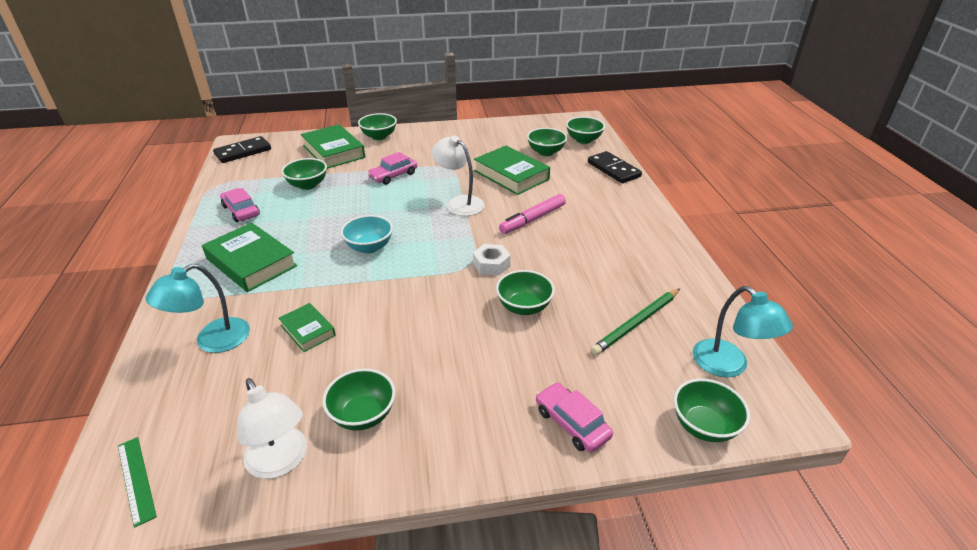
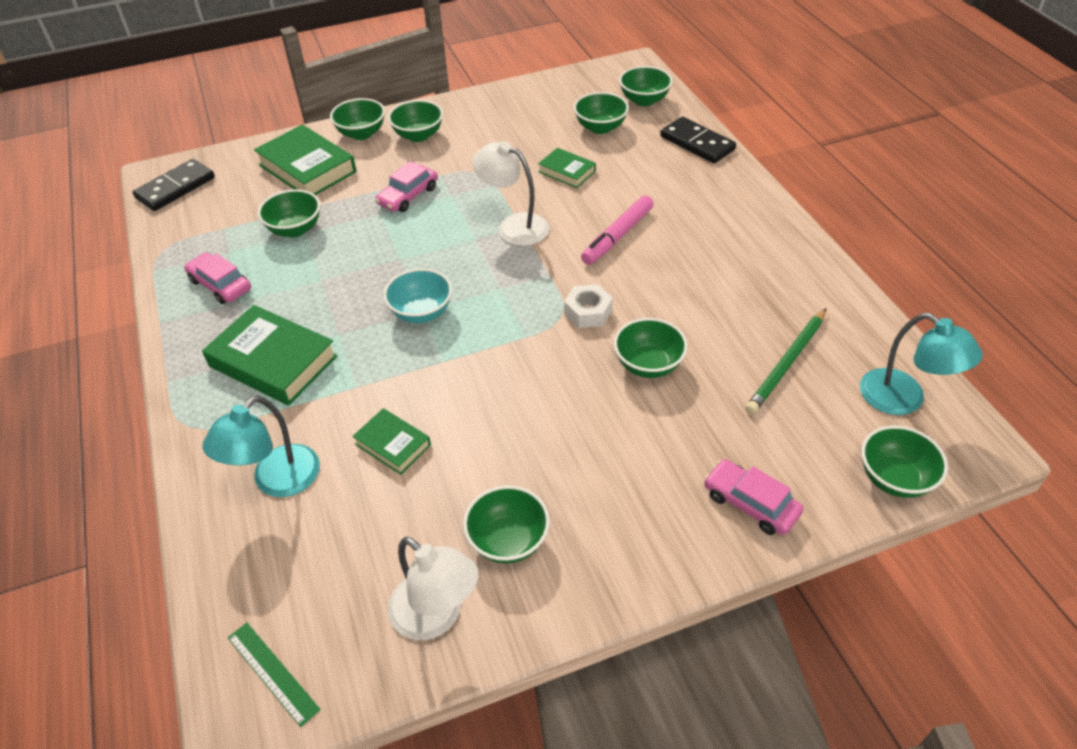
camera: 10 degrees left, 10 degrees up
(416, 142) = (418, 135): none -> green bowl
(511, 175) = (567, 172): green book -> green book, size x0.55

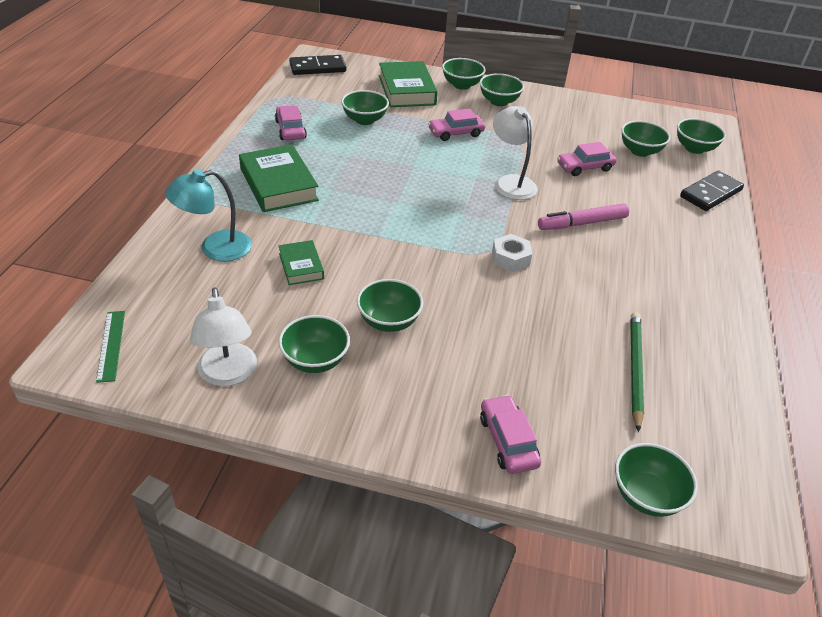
camera: 30 degrees right, 5 degrees down
(421, 312) = (395, 202): turquoise bowl -> none
(567, 172) = (584, 167): green book -> pink car
(648, 365) = (521, 312): green bowl -> green bowl (389, 321)
(697, 143) = (710, 193): black domino -> black domino turned 60 degrees clockwise
(787, 363) = (635, 369): green pencil -> green pencil turned 120 degrees clockwise
(903, 400) = (713, 448): turquoise lamp -> none

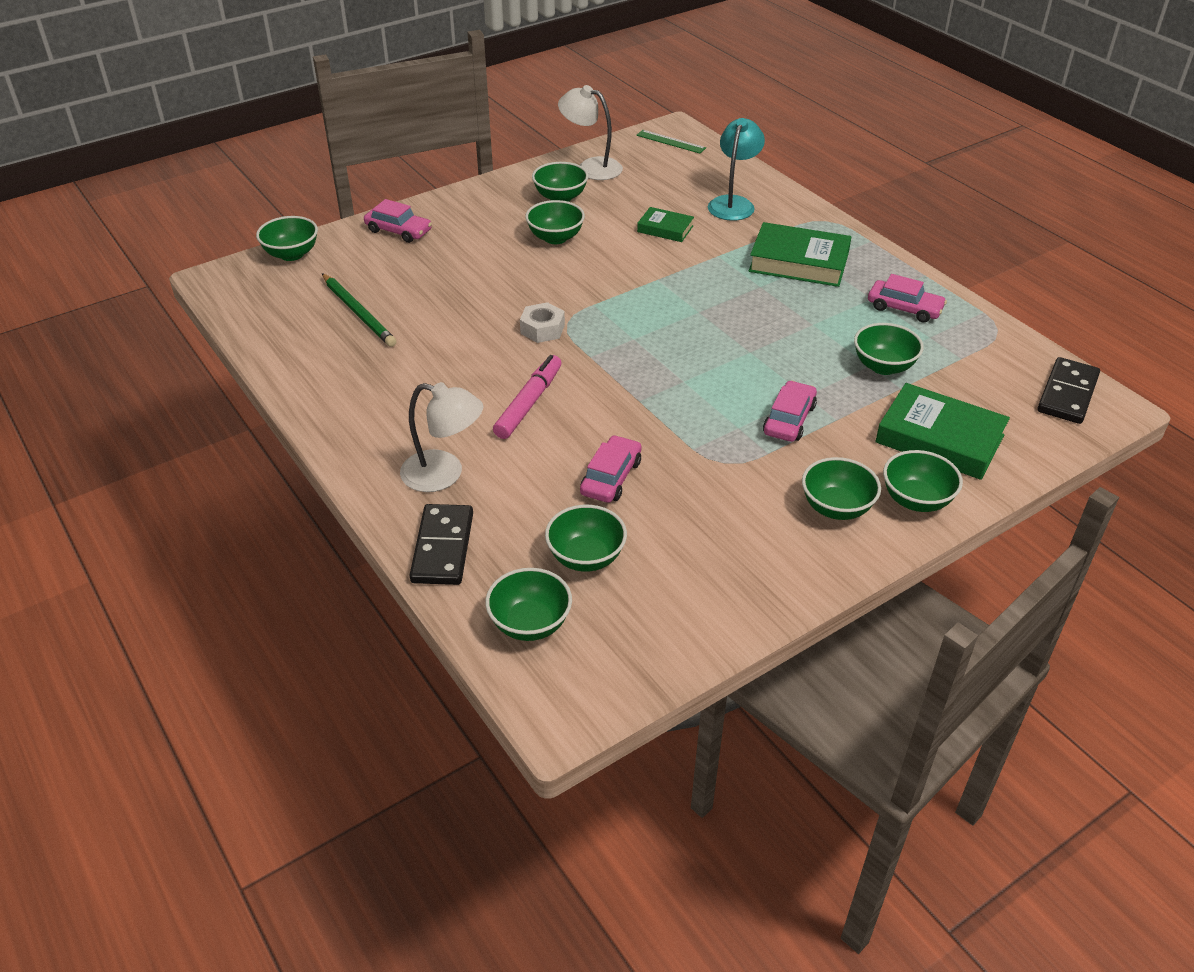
camera: 135 degrees right, 0 degrees up
(511, 182) = (648, 400): white lamp -> white lamp (444, 474)

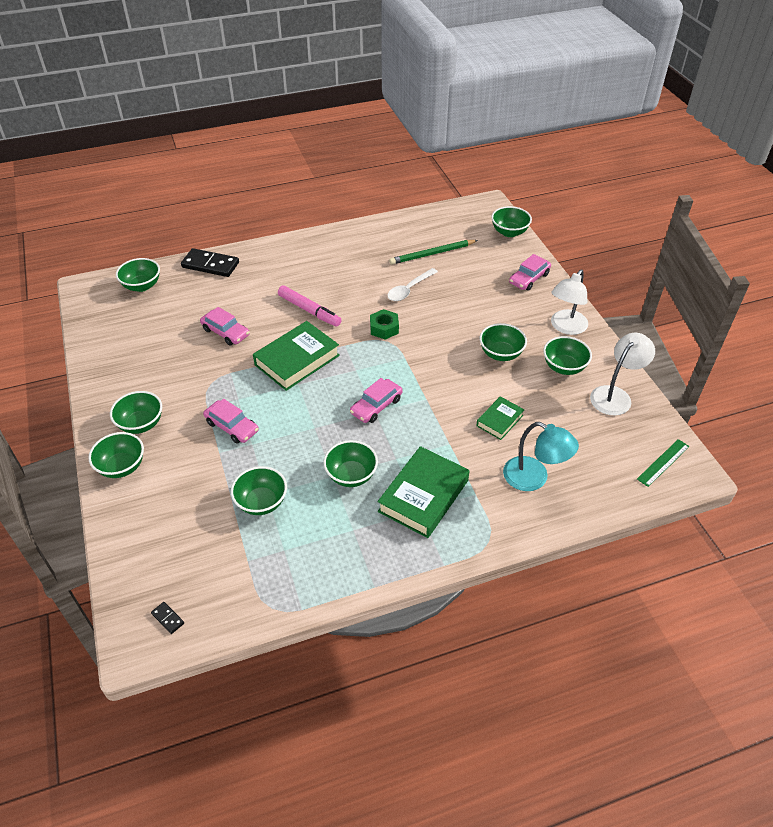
camera: 105 degrees right, 5 degrees up
(444, 474) = (264, 271): white lamp -> white lamp (565, 327)
(450, 321) = (409, 289): none -> white spoon
(542, 329) = (384, 328): white nut -> green nut
(586, 557) = (171, 311): green bowl -> green bowl (351, 475)
(904, 308) = (329, 548): pink car -> pink car (376, 406)
(939, 439) = (168, 504): green book -> green book (297, 360)
(1067, 394) = (168, 618): black domino -> black domino, size x0.43

